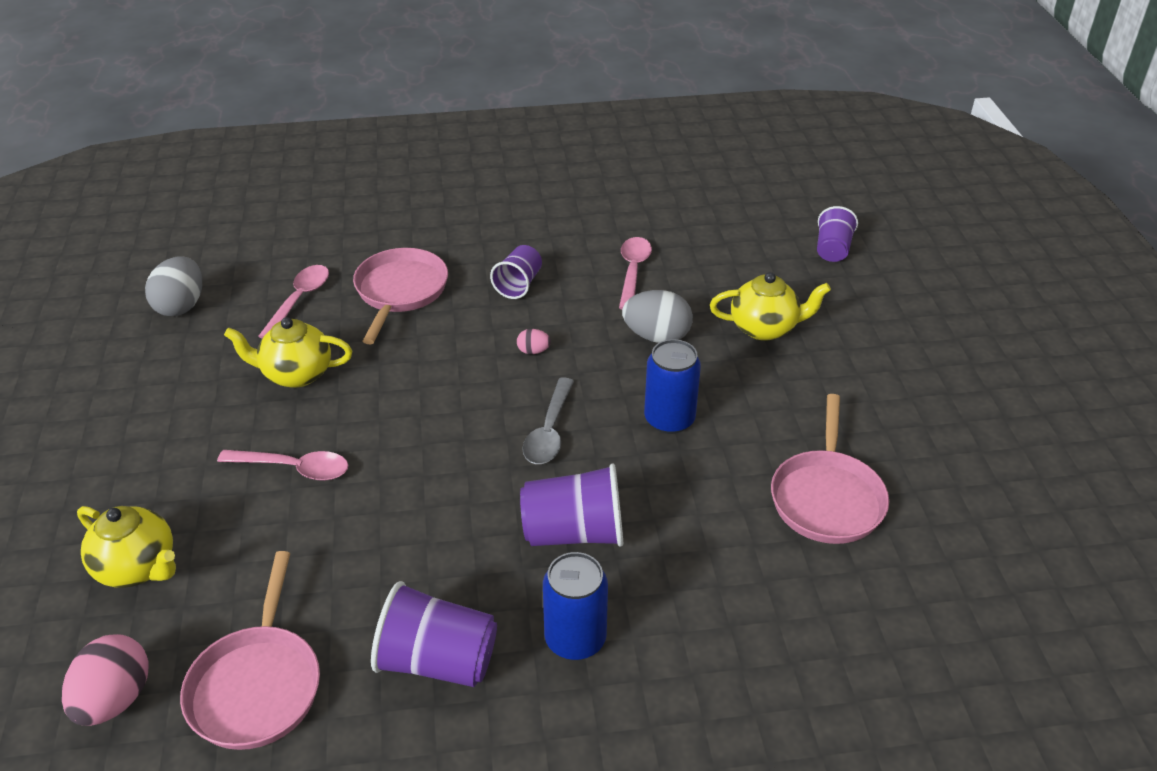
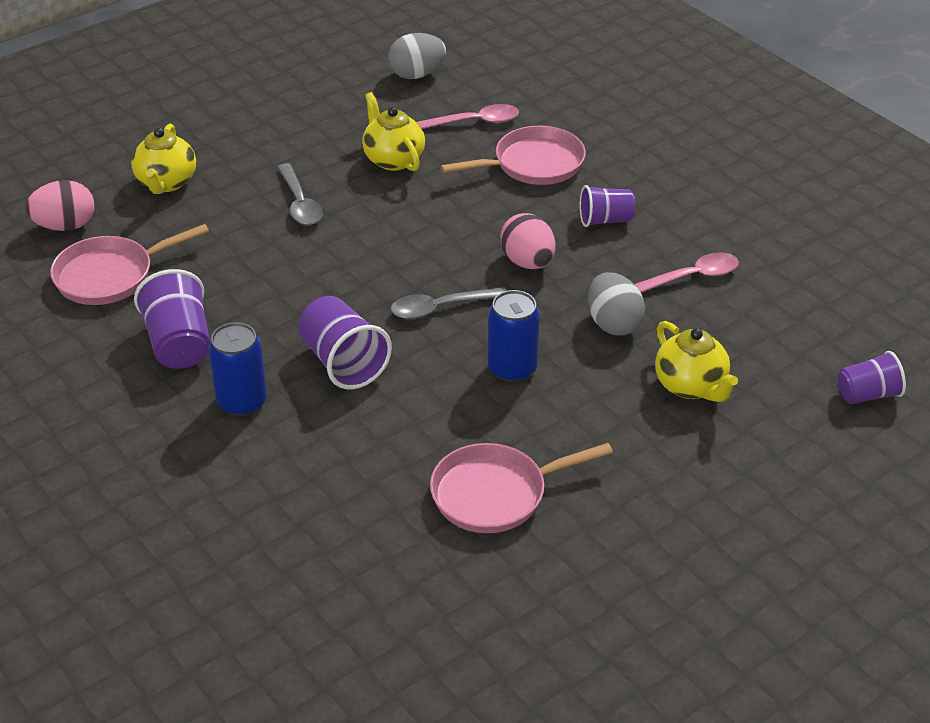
camera: 60 degrees right, 0 degrees up
(293, 468) = (300, 203): pink spoon -> grey spoon
(533, 351) = (528, 262): pink egg -> pink egg, size x2.07

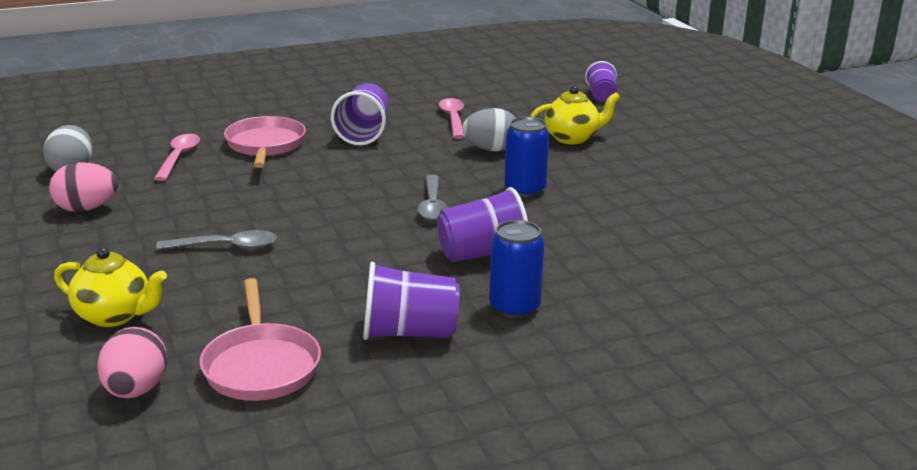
camera: 75 degrees left, 15 degrees down
(393, 159) = (199, 197): yellow teapot -> none
(496, 494) = (667, 215): pink pan -> none
(528, 262) = (396, 166): pink egg -> pink egg (86, 209)
(605, 220) = (364, 133): purple cup -> purple cup, size x1.55

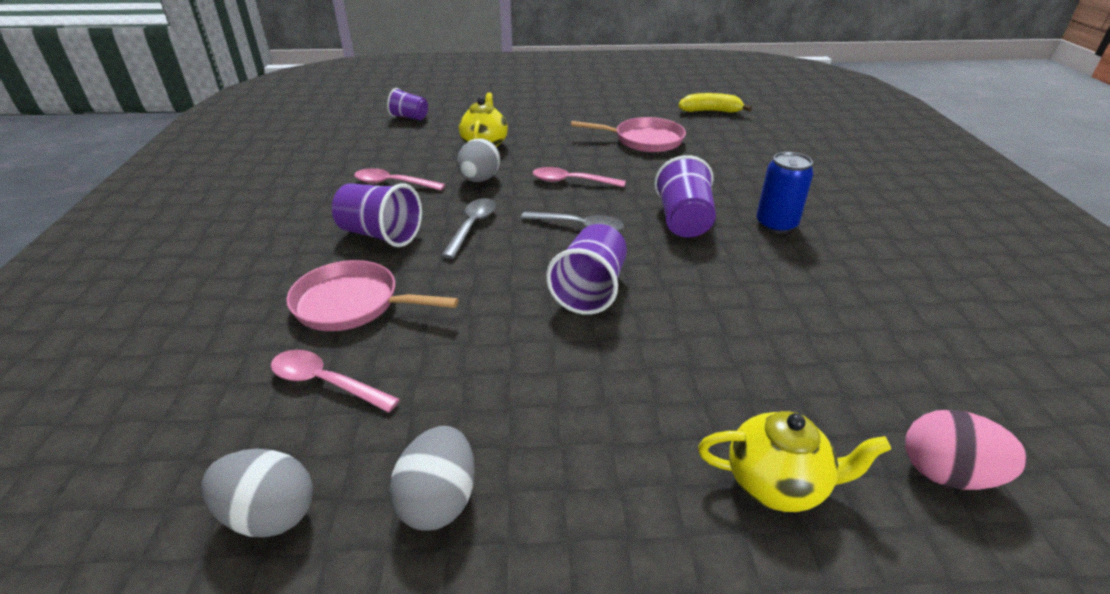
camera: 70 degrees left, 10 degrees up
(86, 209) = (439, 500): pink egg -> grey egg
(114, 316) = (777, 483): yellow teapot -> yellow teapot turned 60 degrees clockwise
(226, 247) = (619, 367): grey spoon -> grey spoon (472, 227)
(261, 365) = (881, 371): pink pan -> pink pan (644, 140)
(409, 333) = (816, 278): purple cup -> purple cup (590, 290)
(525, 190) = (571, 181): blue can -> pink spoon
(832, 249) = (710, 111): none -> yellow banana

